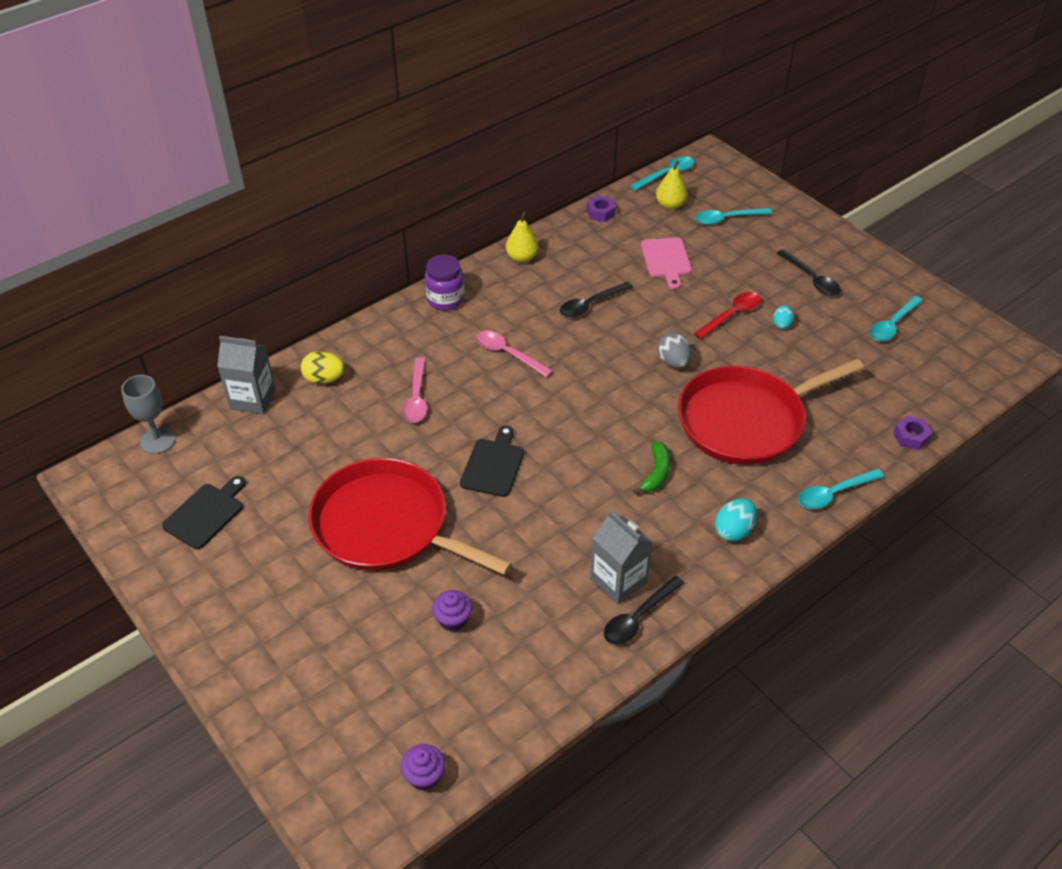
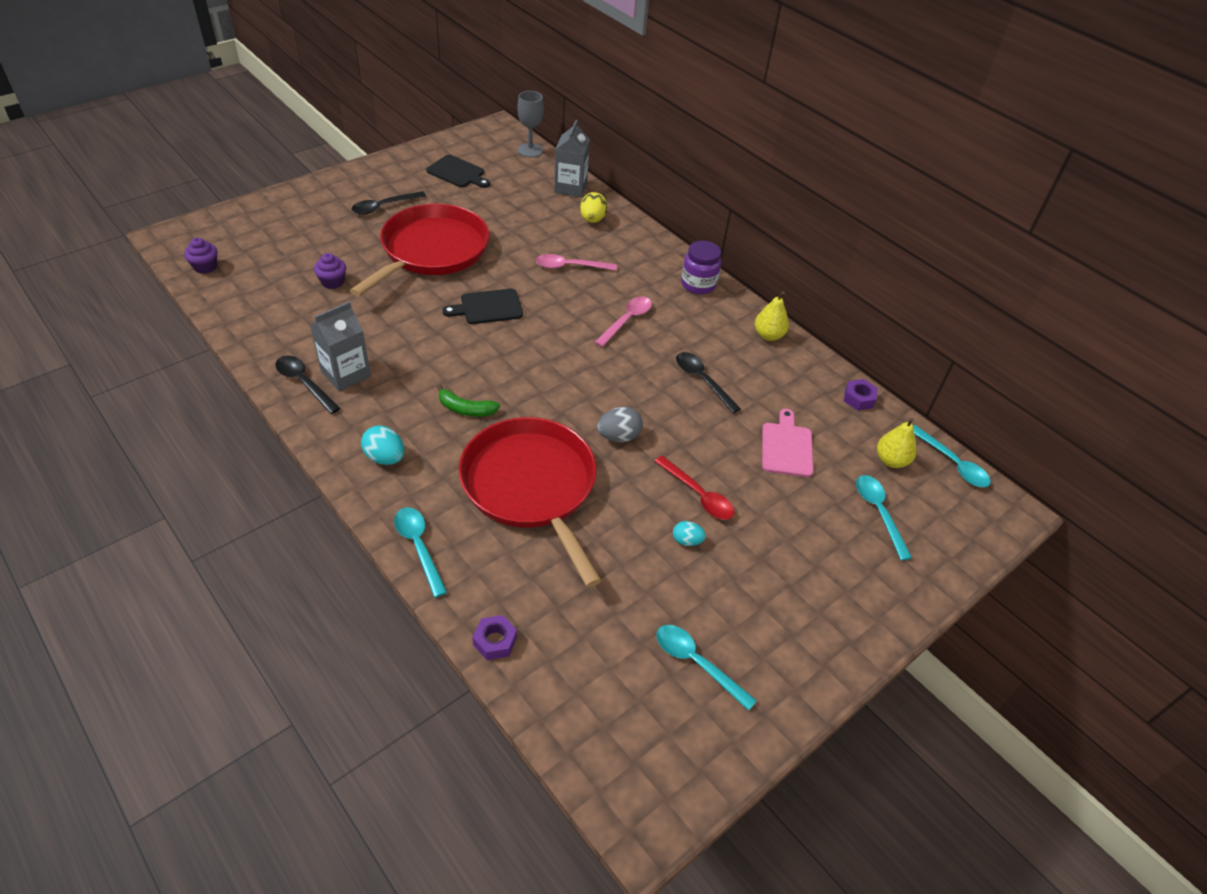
camera: 85 degrees right, 0 degrees up
(493, 465) = (488, 307): black cutting board -> black cutting board turned 150 degrees clockwise
(666, 260) = (786, 447): pink cutting board -> pink cutting board turned 105 degrees clockwise
(811, 279) = (776, 585): black spoon -> black spoon (384, 206)

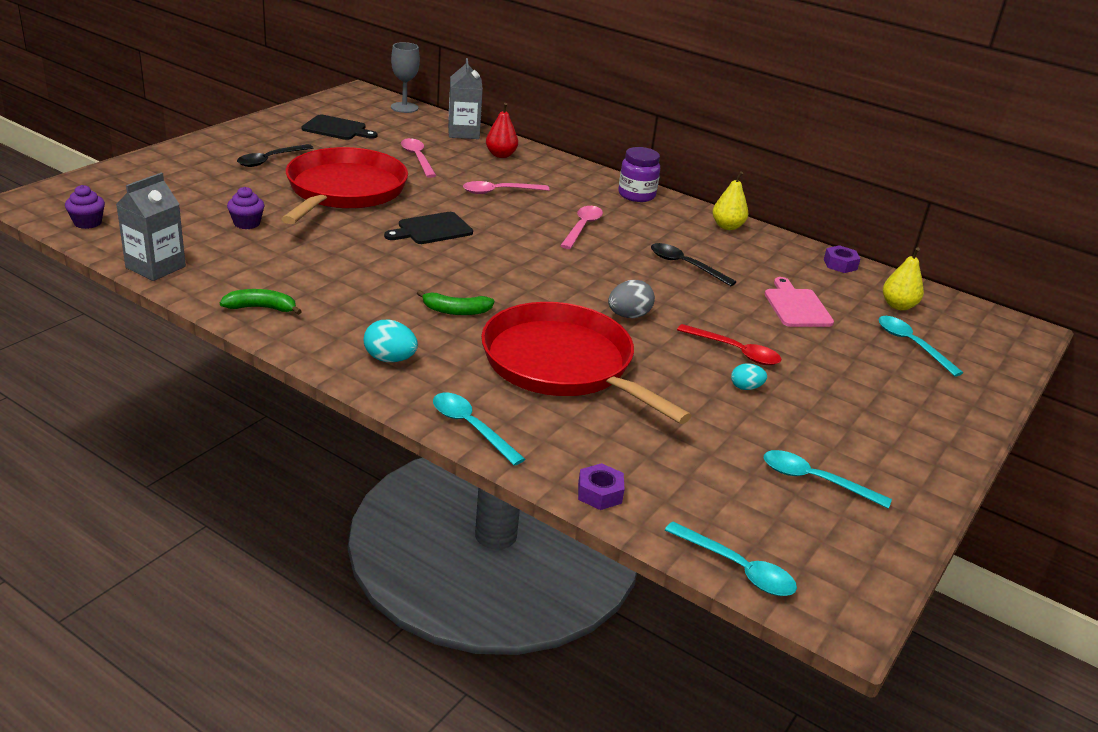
camera: 15 degrees left, 15 degrees down
(304, 383) = (261, 308): black spoon -> green banana
(346, 374) = (305, 296): grey carton -> grey carton (155, 267)
(514, 217) = (417, 158): none -> pink spoon
(592, 219) = (501, 155): yellow egg -> red pear
(952, 463) = (953, 302): turquoise spoon -> turquoise spoon (737, 568)

